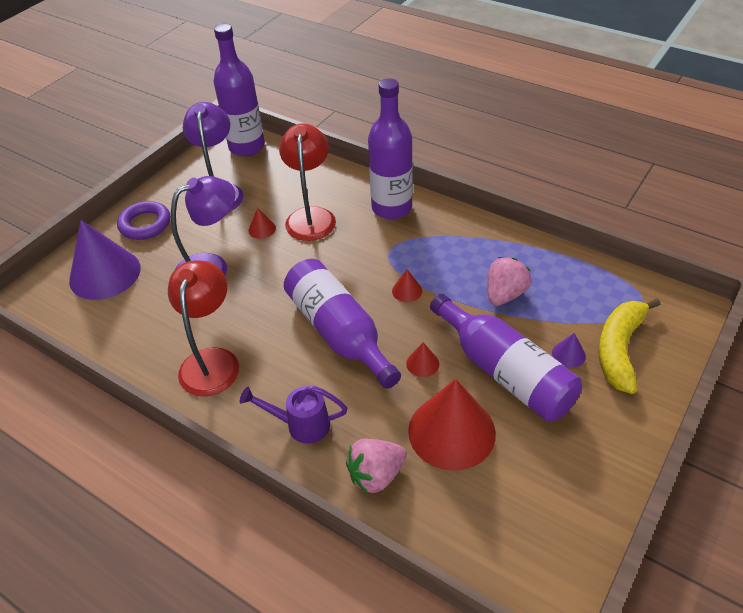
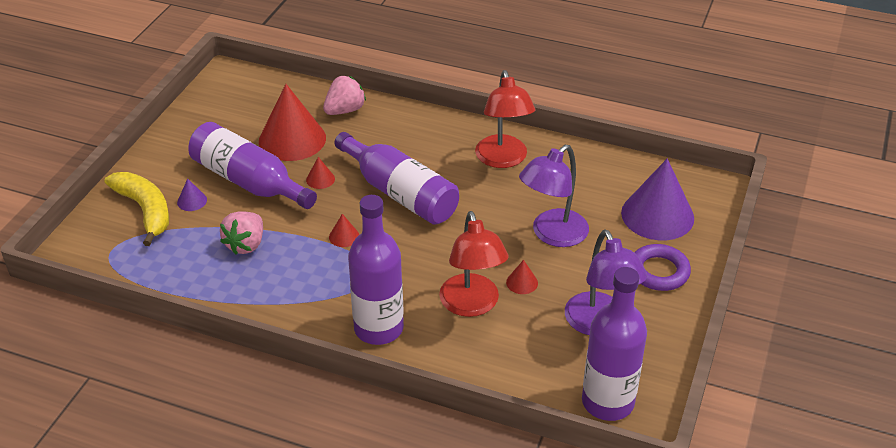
camera: 165 degrees right, 5 degrees down
(300, 425) = (409, 129): purple watering can -> none
(619, 349) = (145, 210): yellow banana -> yellow banana turned 45 degrees counterclockwise

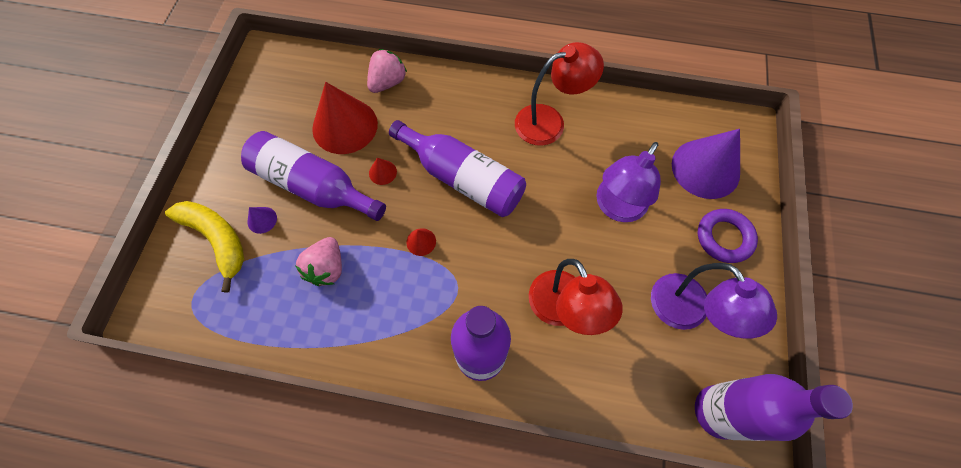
camera: 10 degrees left, 25 degrees up
(503, 159) = (549, 122): red lamp -> red lamp turned 90 degrees counterclockwise
(522, 282) = (602, 272): red cone -> none

